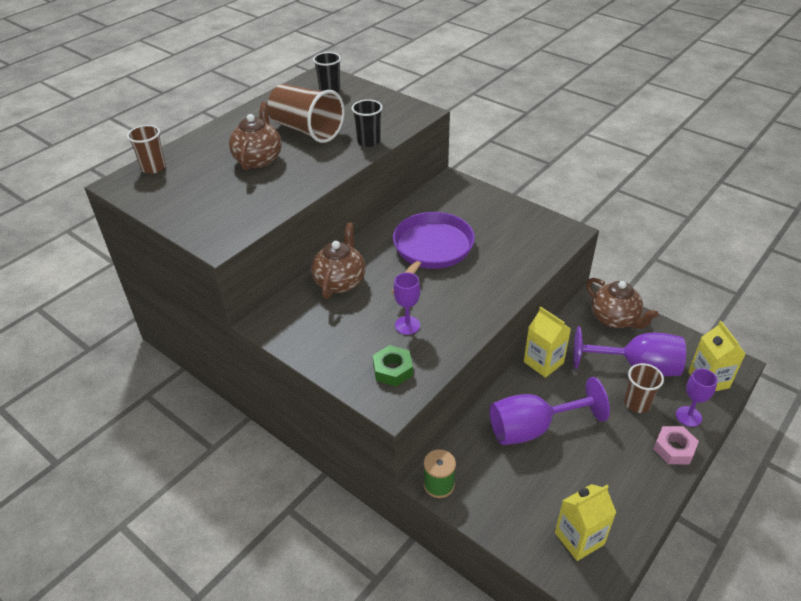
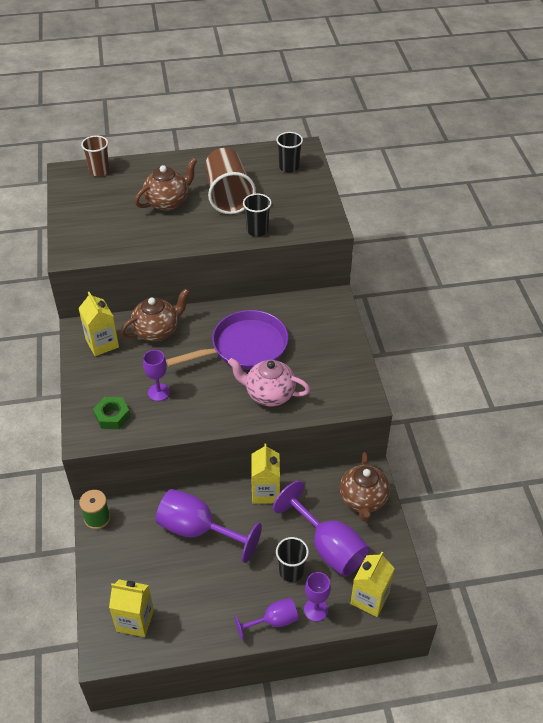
camera: 40 degrees right, 5 degrees up
(302, 321) = (102, 343): none -> yellow carton
(497, 270) = (269, 394): none -> pink teapot
(637, 403) = (291, 571): brown cup -> black cup
(674, 449) = (273, 621): pink nut -> purple goblet

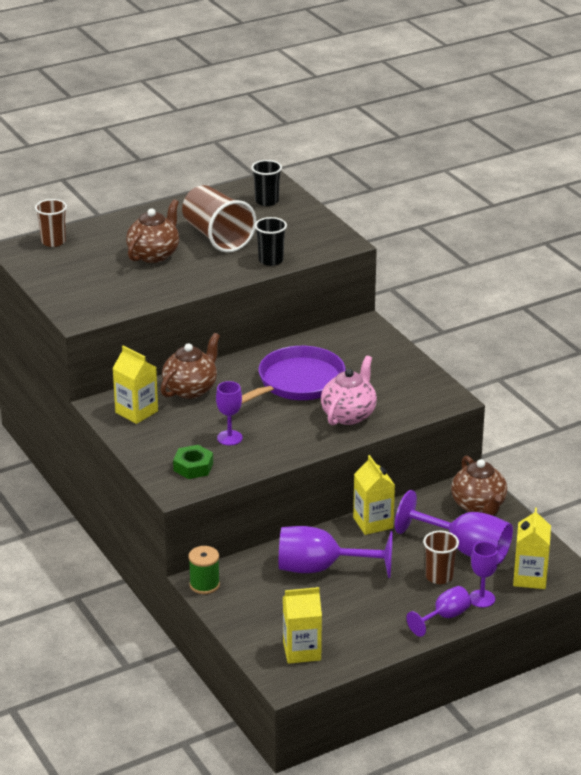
camera: 20 degrees left, 15 degrees down
(269, 394) = (349, 415): pink teapot -> pink teapot turned 120 degrees clockwise
(291, 571) = (439, 576): black cup -> brown cup

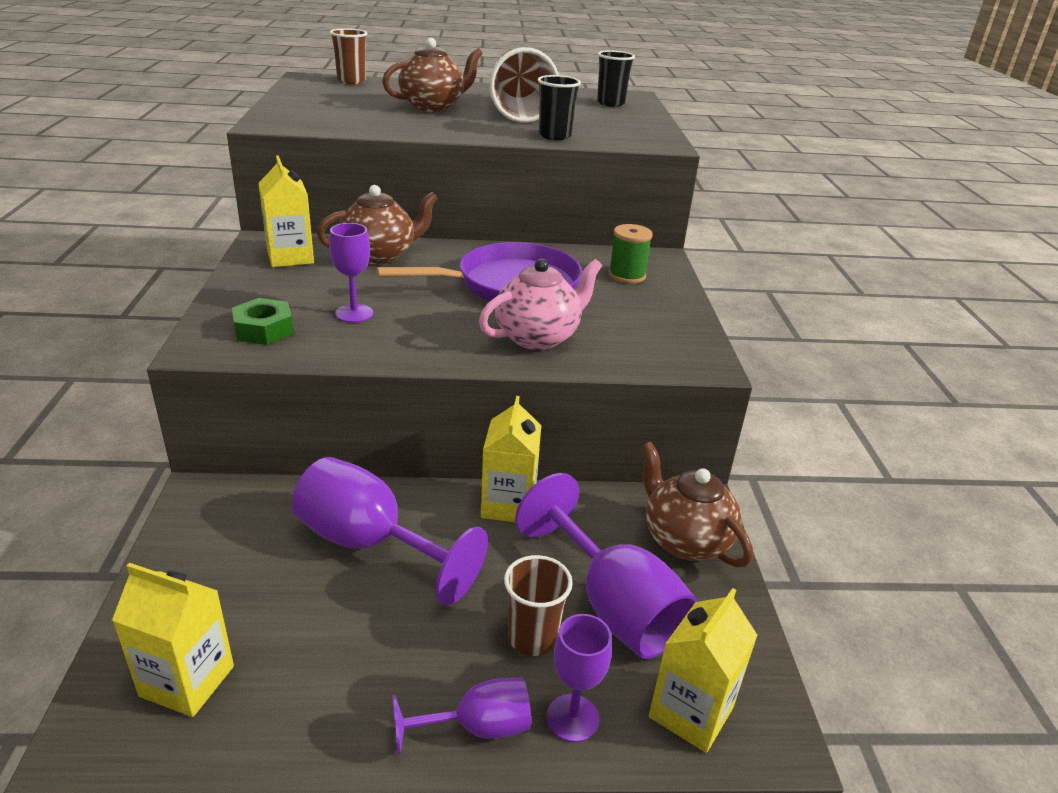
camera: 25 degrees right, 0 degrees up
(204, 584) = (197, 502): green spool -> green spool (627, 275)
(478, 506) = (685, 540): brown teapot -> brown teapot turned 135 degrees clockwise

